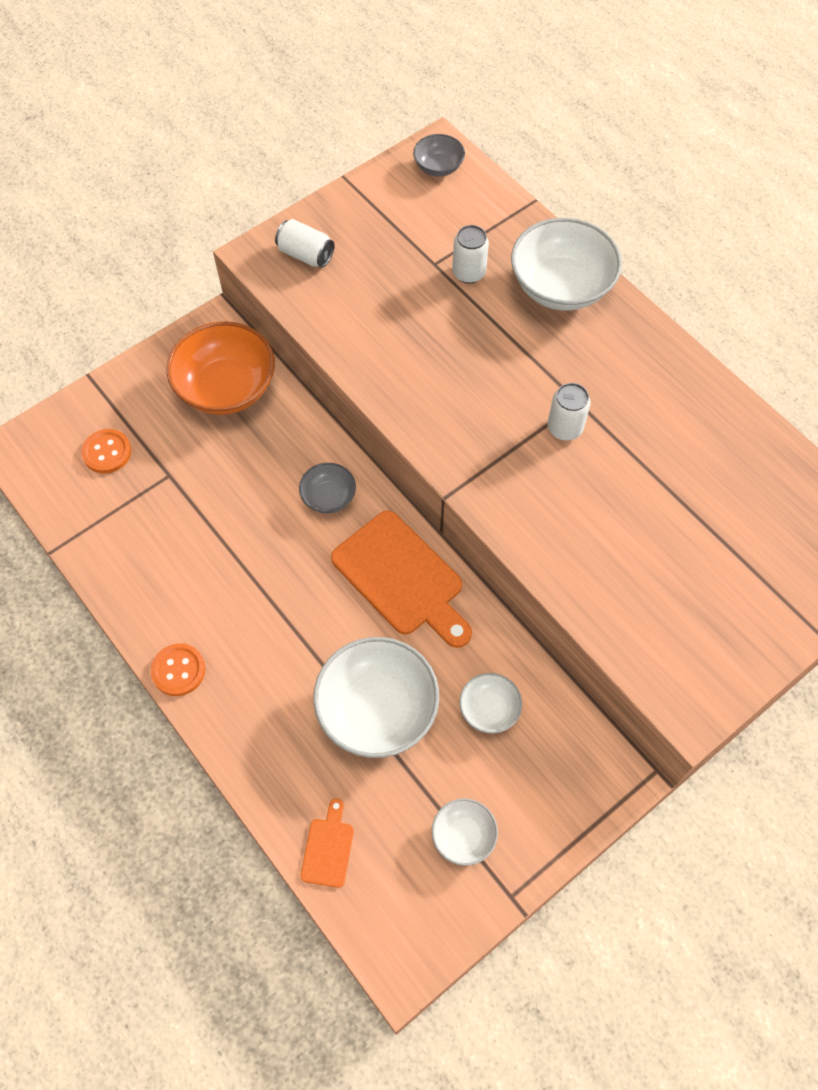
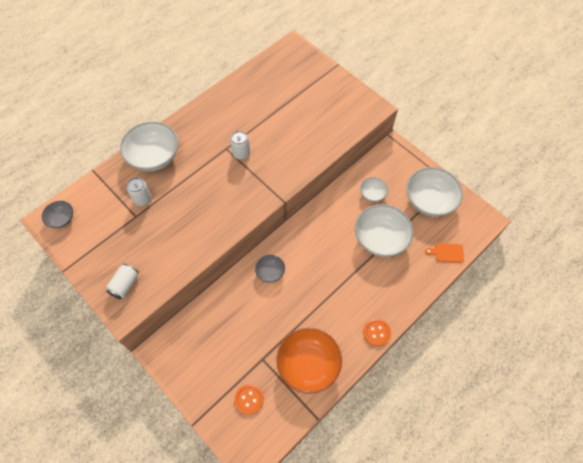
camera: 95 degrees left, 0 degrees up
(226, 388) = (202, 336): orange bowl -> orange bowl (308, 364)
(402, 578) = (312, 234): orange cutting board -> none
(463, 836) = (429, 201): white bowl -> white bowl, size x1.97

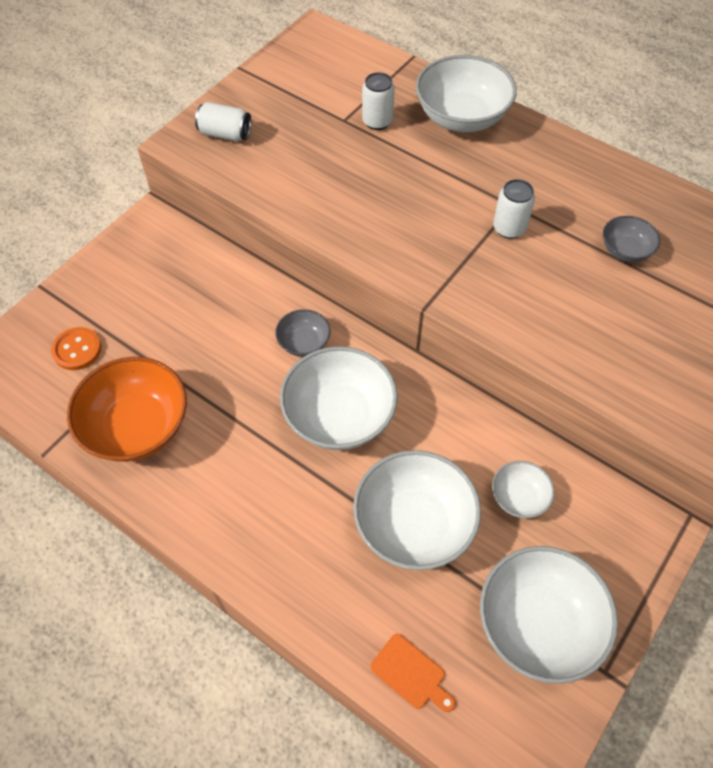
camera: 80 degrees right, 5 degrees down
(62, 219) = (321, 46): grey bowl -> grey bowl (625, 250)
(318, 261) = (339, 416): none -> white bowl
(376, 332) = (206, 537): orange button -> none
(447, 252) = (411, 673): orange cutting board -> orange cutting board turned 135 degrees clockwise

